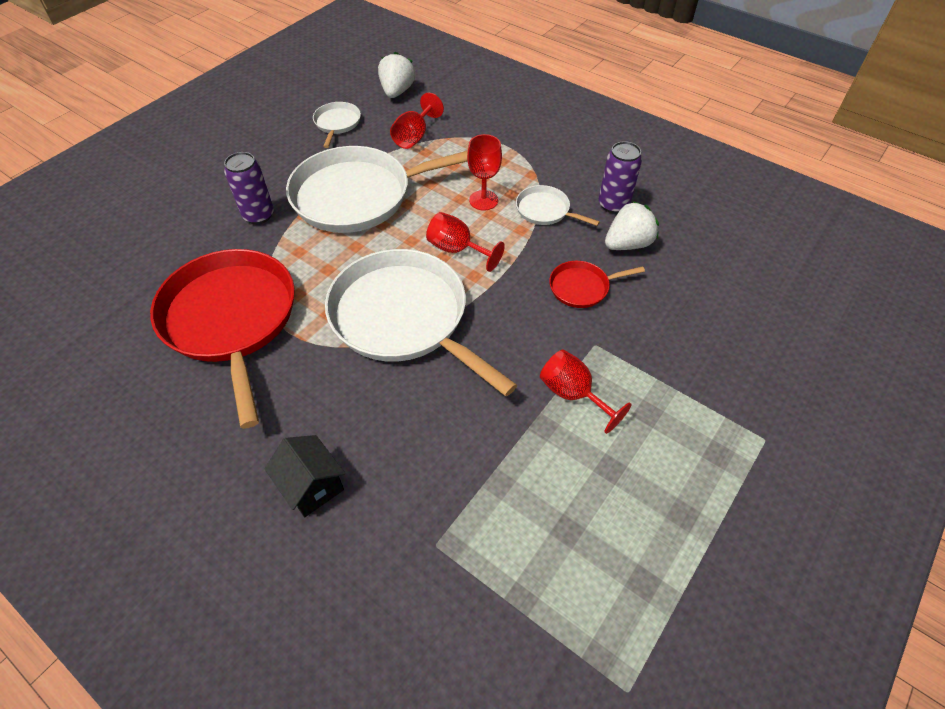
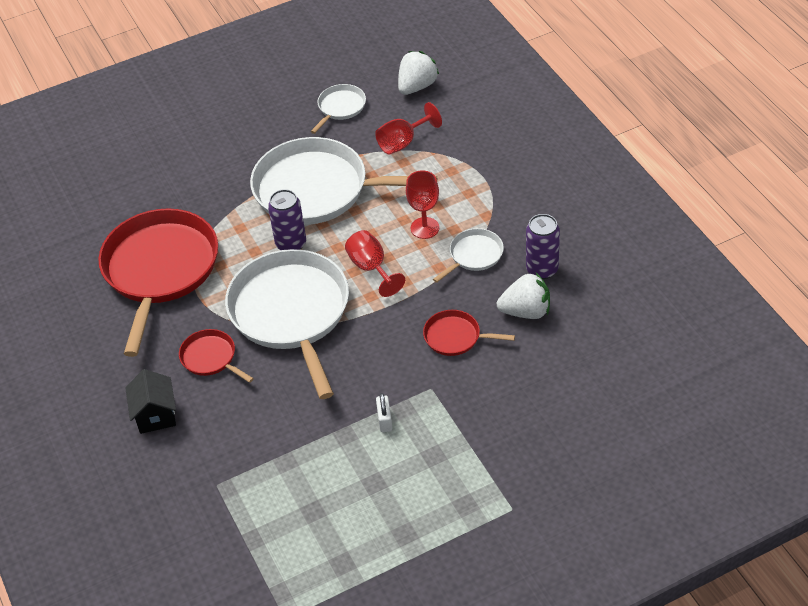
camera: 30 degrees right, 5 degrees down
(258, 215) = (225, 183): purple can -> purple can (291, 244)
(342, 395) = (210, 358): none -> red pan
(545, 210) = (474, 255): white pan -> white pan turned 75 degrees clockwise
(573, 394) = (384, 420): red goblet -> white padlock

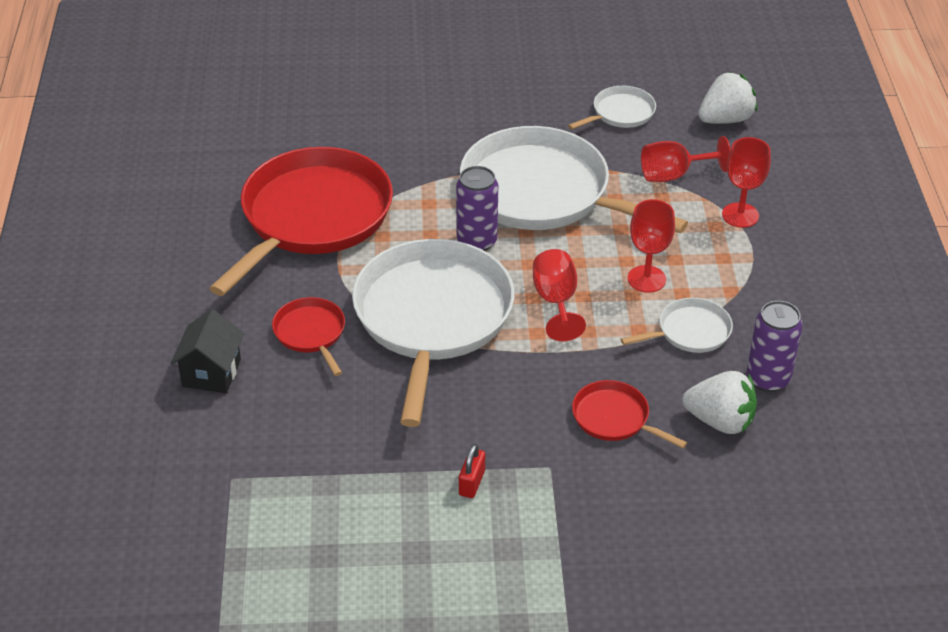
camera: 20 degrees right, 5 degrees down
(384, 420) = (472, 483): white padlock -> red padlock
(464, 156) = (740, 215): none -> red goblet

